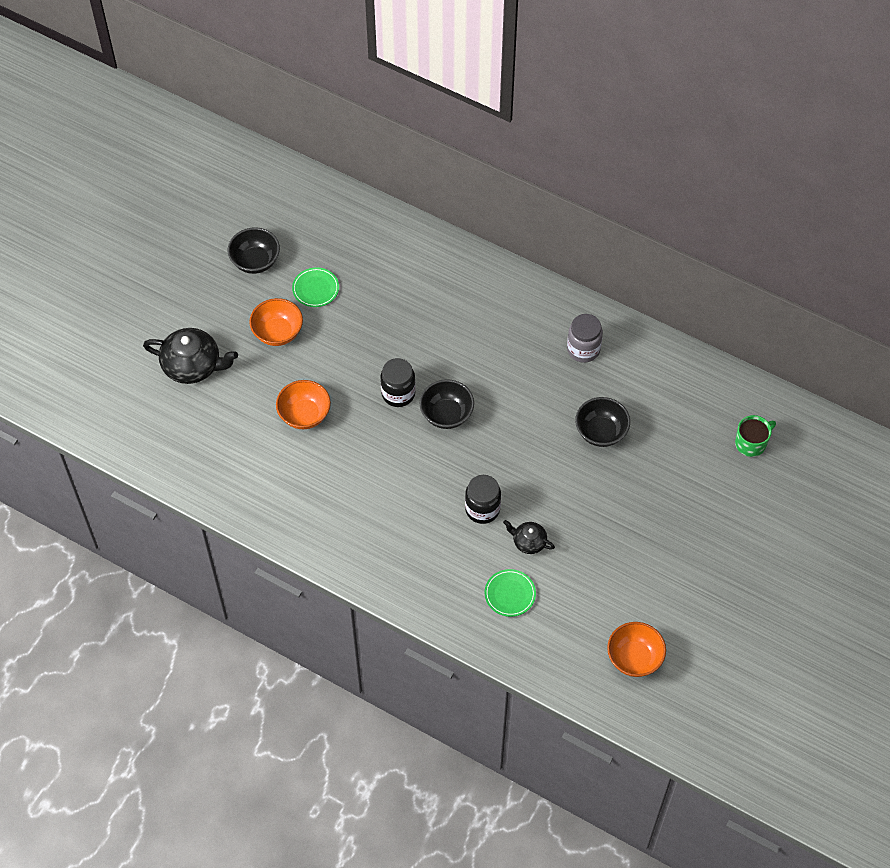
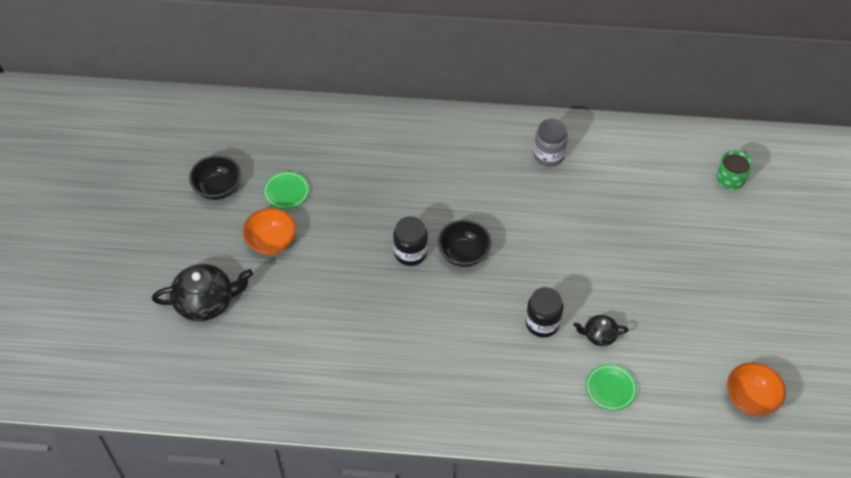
camera: 25 degrees left, 5 degrees down
(304, 415) = (335, 305): orange bowl -> none
(601, 432) = (604, 217): black bowl -> none

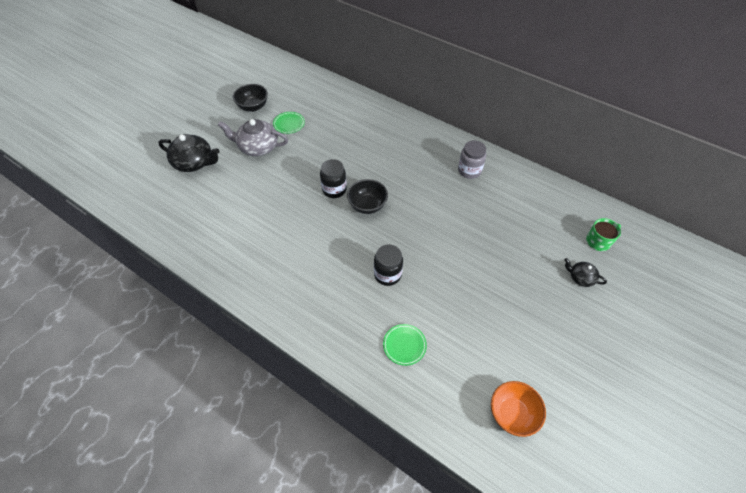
camera: 30 degrees right, 0 degrees up
(271, 242) = (257, 147): orange bowl -> grey teapot
(599, 335) = (423, 303): black teapot -> black teapot (580, 278)

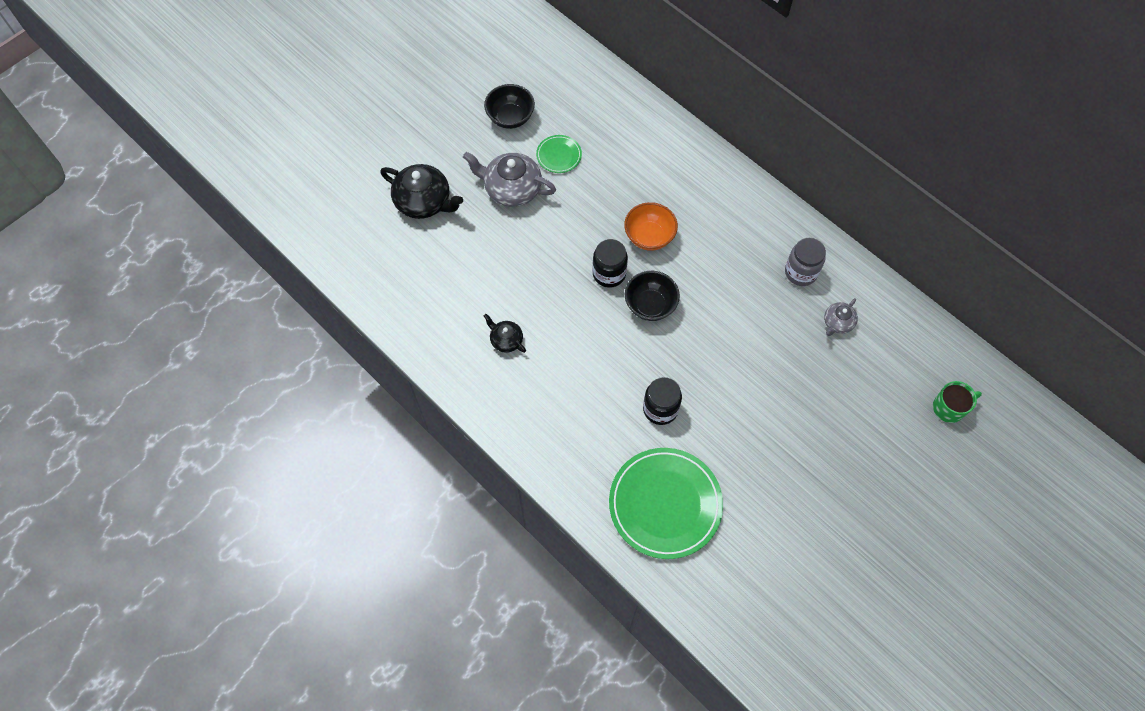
camera: 10 degrees right, 10 degrees up
(404, 345) = (665, 504): green plate -> green plate, size x2.14
(503, 198) = (837, 323): none -> grey teapot
(512, 414) = (775, 606): orange bowl -> orange bowl (649, 236)
(580, 278) = (909, 454): black teapot -> black teapot (506, 340)

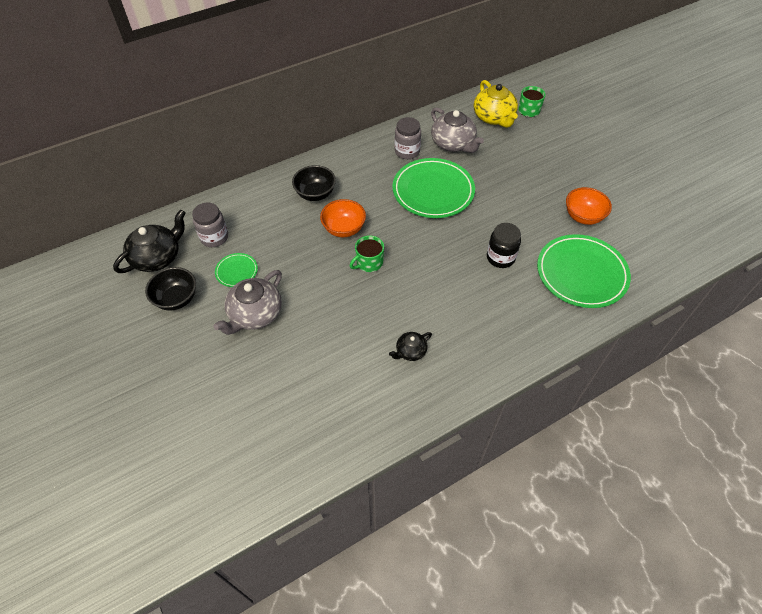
camera: 75 degrees left, 10 degrees down
(424, 202) = (236, 391): black teapot -> black teapot (157, 257)
(596, 120) = (214, 237): none -> grey jar
(609, 274) = (369, 262): black jar -> green mug
(650, 305) = (407, 243): black bowl -> black bowl (315, 194)
(742, 316) = (433, 191): none -> green plate
(762, 499) = (583, 216): none -> orange bowl
(837, 323) = (453, 144): grey teapot -> grey teapot, size x1.86
(912, 364) = (494, 117): none -> yellow teapot

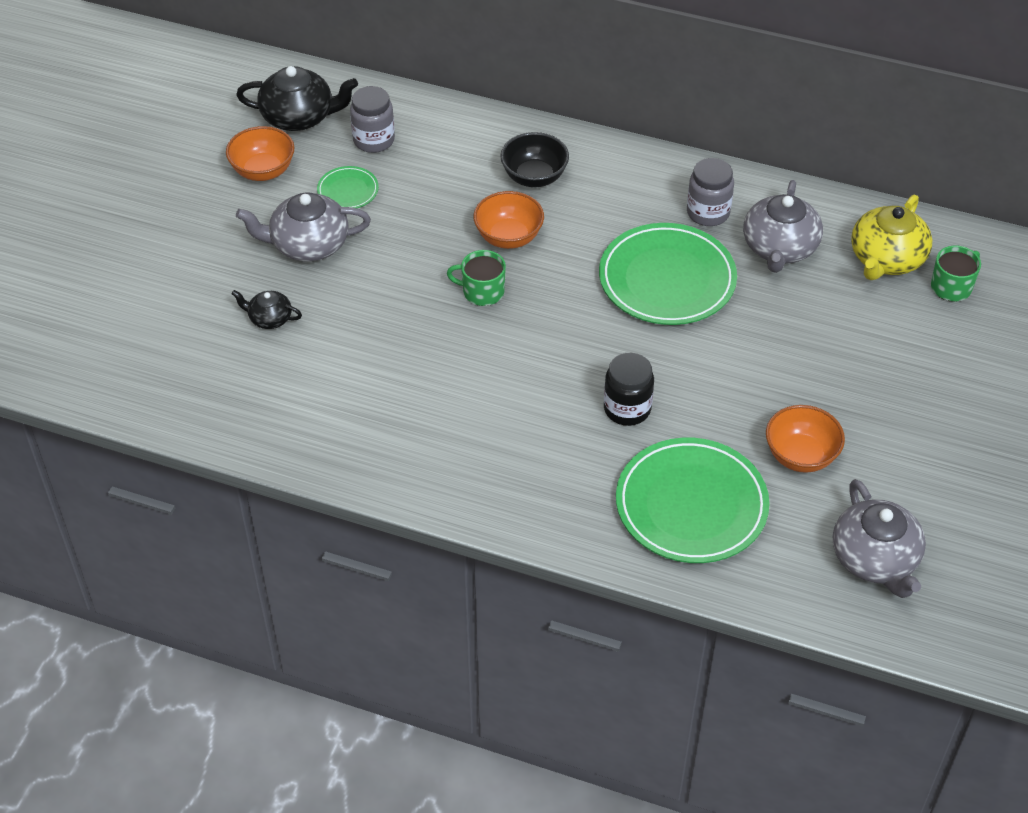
camera: 50 degrees right, 5 degrees down
(176, 299) = (263, 171): black bowl -> orange bowl
(410, 351) = (394, 406): black teapot -> black teapot (269, 318)
(663, 231) = (875, 559): none -> grey teapot

